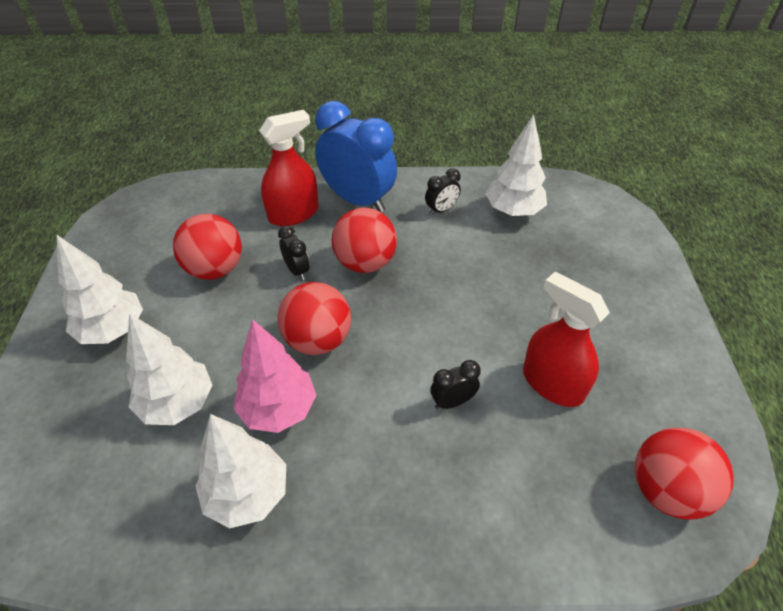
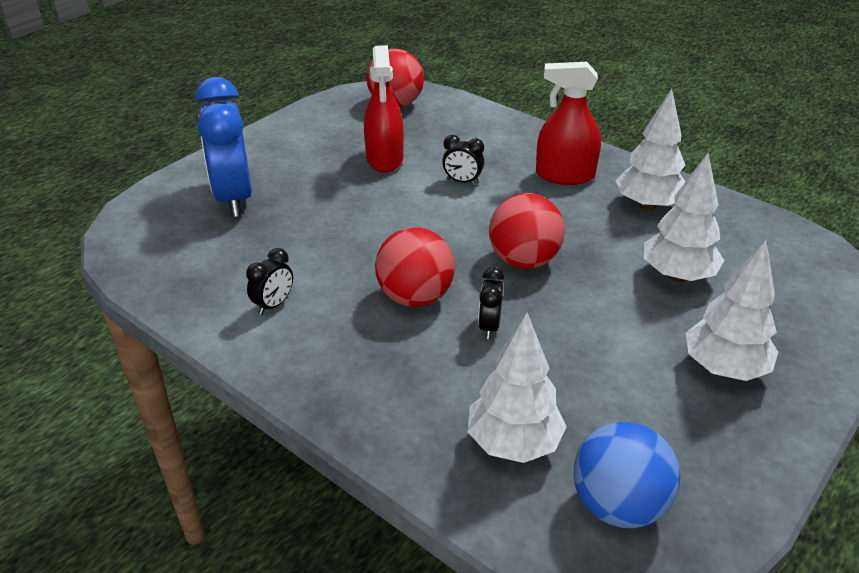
camera: 140 degrees left, 10 degrees down
(155, 216) = (618, 505): none -> blue ball
(215, 269) = (577, 376): red ball -> none
(278, 409) = (594, 234): pink tree -> none
(293, 214) = (432, 396): red spray bottle -> red spray bottle (564, 175)
(358, 200) = (340, 368): blue clock -> blue clock (234, 198)
(441, 210) = (273, 305): black clock -> black clock turned 120 degrees clockwise
(513, 211) = (214, 264): white tree -> white tree (513, 444)

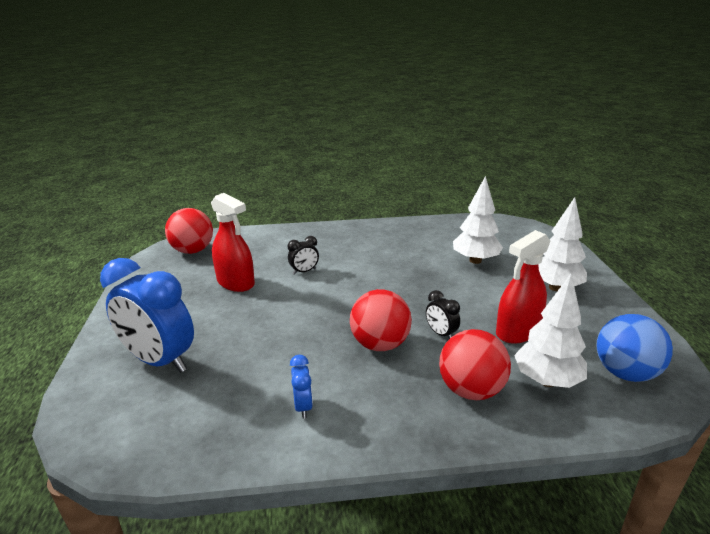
camera: 45 degrees left, 10 degrees down
(273, 305) = (303, 406): black clock -> blue clock
(523, 260) = (402, 292): red ball -> red ball (471, 390)
(564, 175) = (353, 243): red spray bottle -> red spray bottle (517, 331)
(647, 205) = (412, 237): white tree -> none

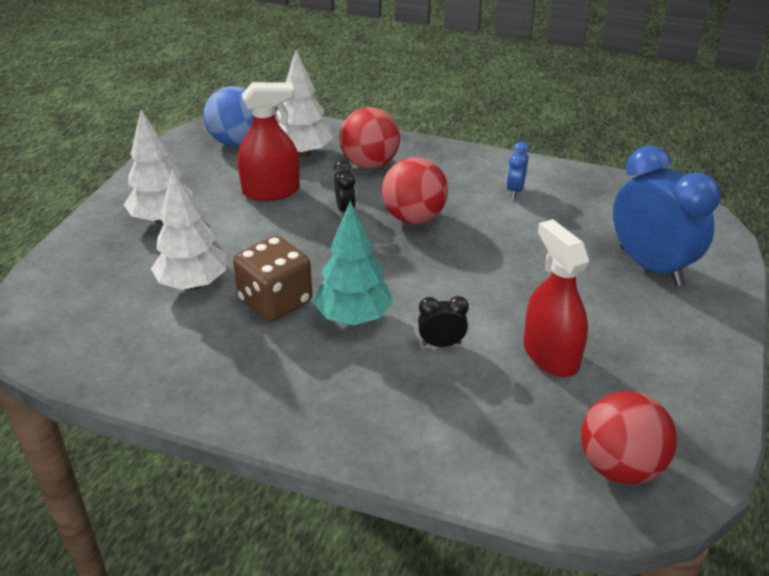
camera: 155 degrees left, 10 degrees up
(365, 270) = (353, 317): none -> turquoise tree
(418, 265) = (275, 301): none -> brown dice

